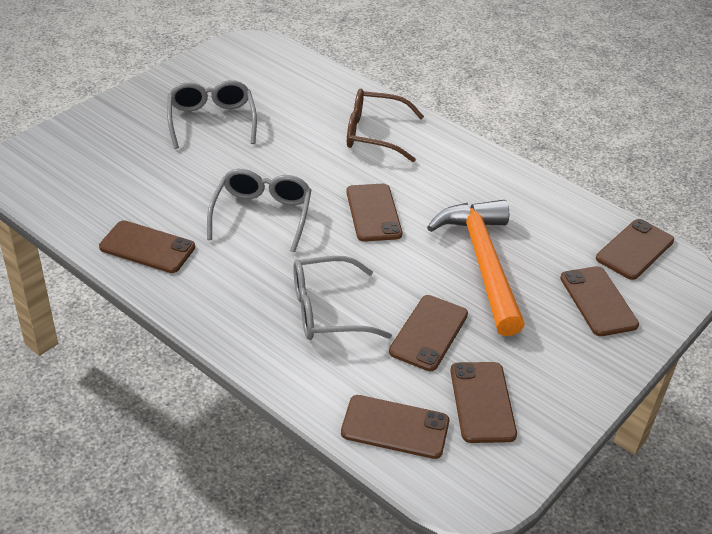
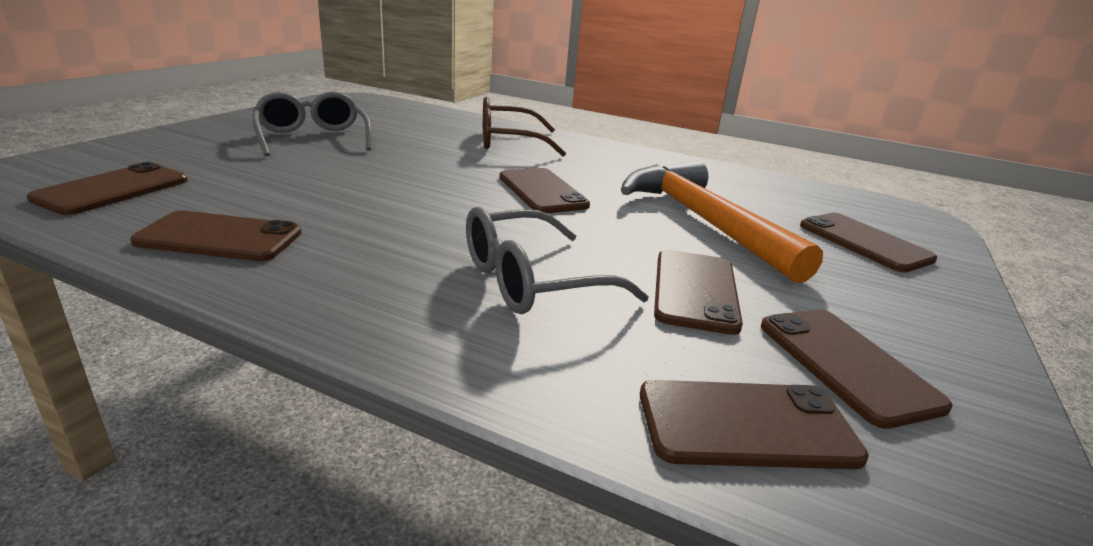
camera: 15 degrees left, 15 degrees down
(261, 215) = (396, 200): grey glasses -> none
(634, 249) = (849, 202): brown phone -> brown phone (113, 189)

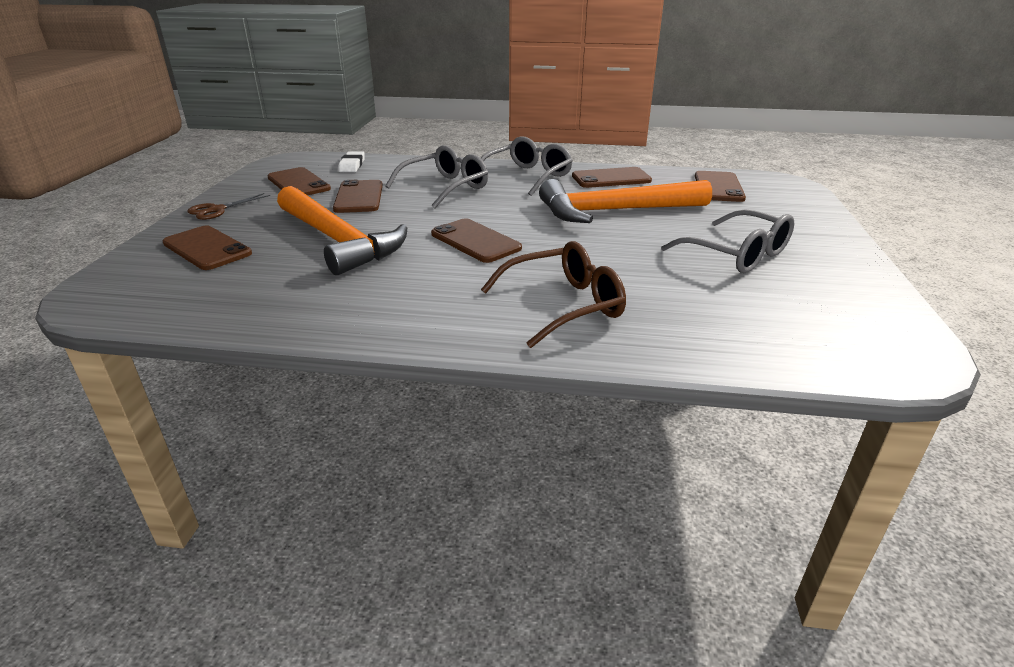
camera: 165 degrees right, 5 degrees up
(335, 189) = (614, 211): none -> orange hammer
(354, 275) = (527, 177): none -> grey glasses
(746, 425) = (352, 165): brown phone -> white eraser
(939, 312) = (217, 210): none -> brown scissors

